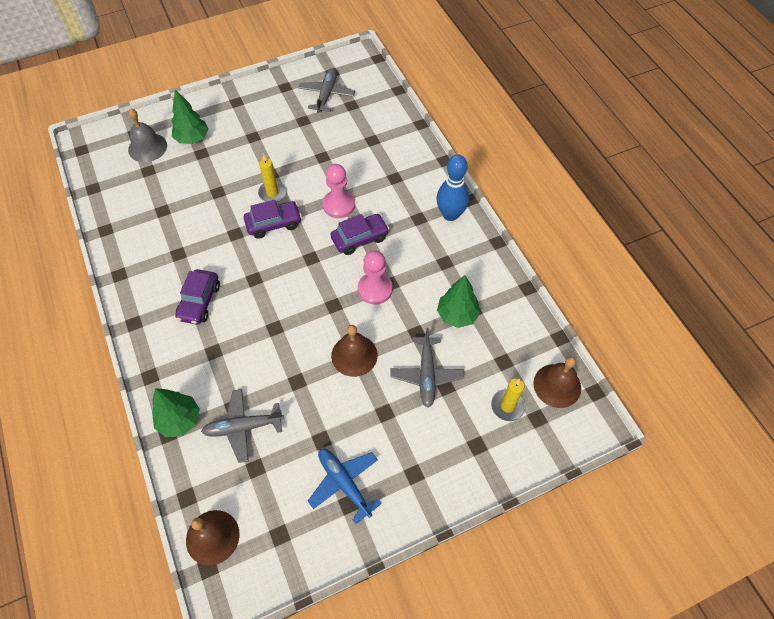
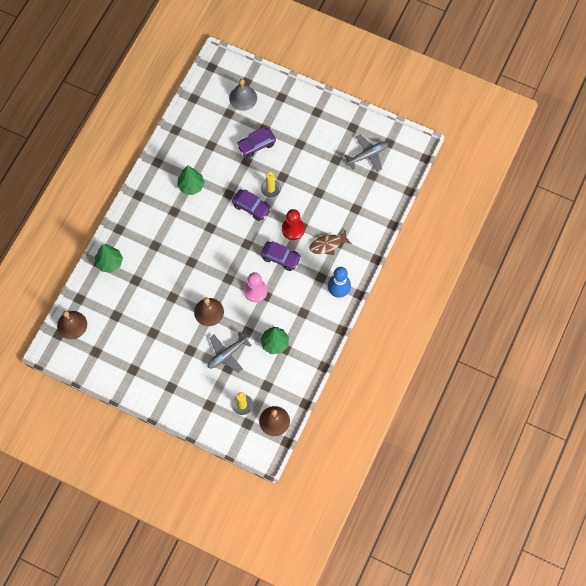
camera: 50 degrees right, 10 degrees up
(192, 139) = (269, 115): green tree -> green tree (191, 186)
(199, 302) = (175, 214): purple car -> purple car (256, 145)
(243, 427) = (129, 293): grey plane -> none
(339, 205) = (293, 229): pink pawn -> red pawn
(344, 483) = (141, 360): blue plane -> none
(388, 188) = (327, 245): none -> brown fish

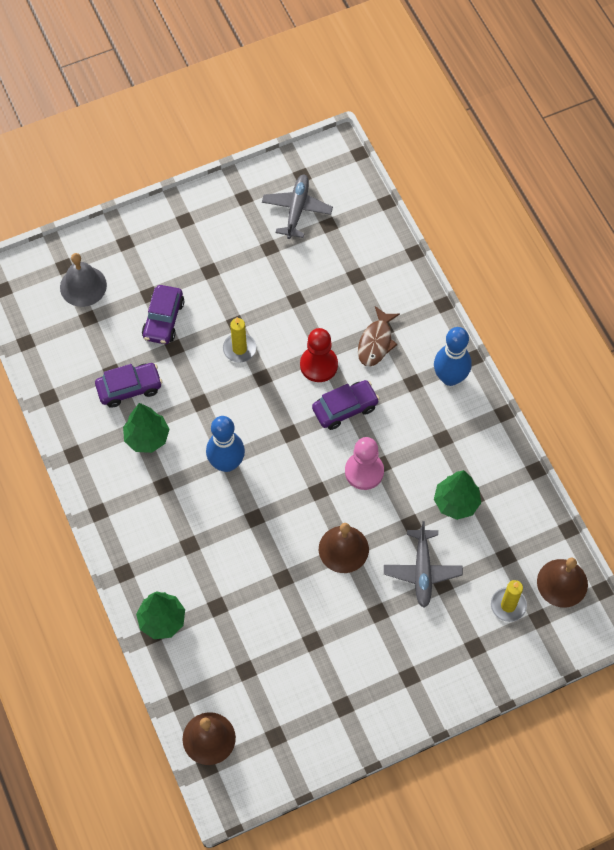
camera: 50 degrees left, 5 degrees down
(208, 229) = (226, 463): none -> blue bowling pin
(251, 207) = (244, 389): purple car -> purple car (129, 388)

